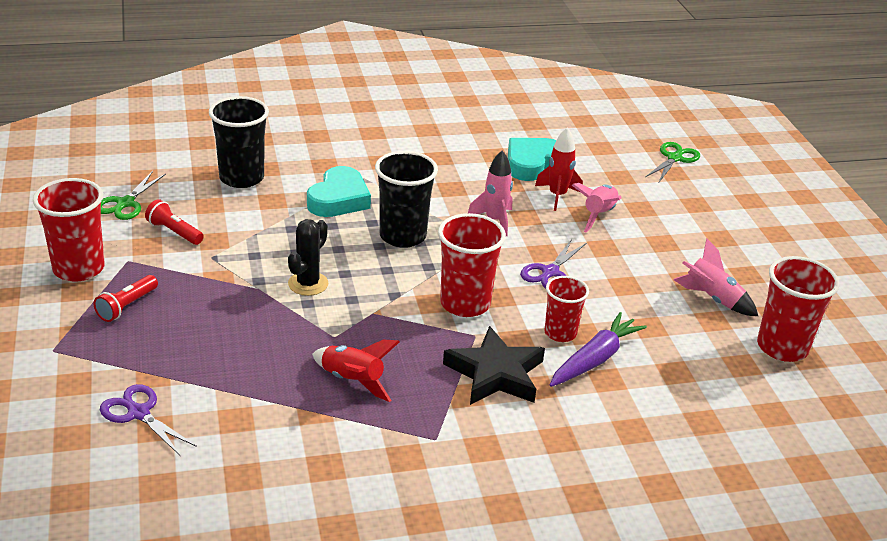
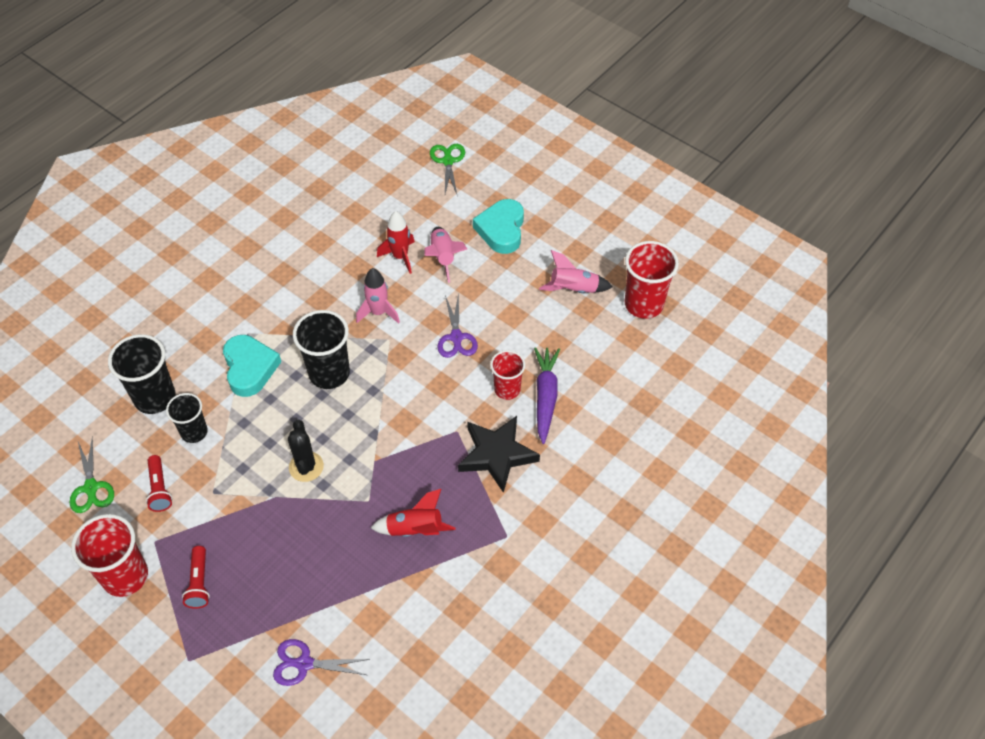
camera: 35 degrees left, 20 degrees up
(174, 232) = (160, 489): red flashlight -> red flashlight turned 105 degrees counterclockwise
(245, 213) = (194, 432): none -> black cup
(465, 304) = (426, 407): red cup -> none
(532, 163) = (355, 234): turquoise heart -> turquoise heart (501, 230)

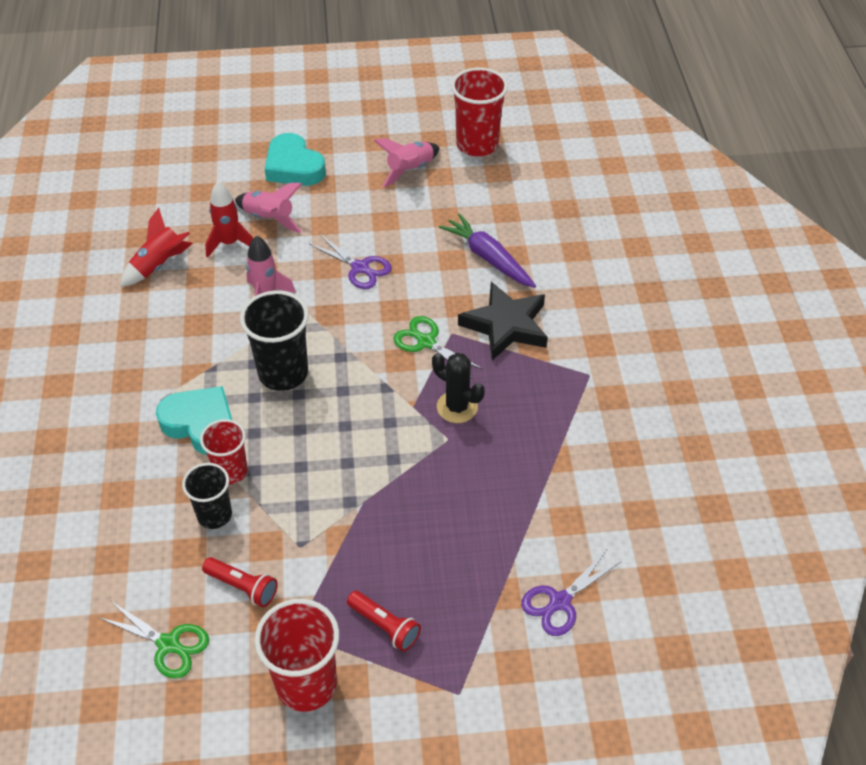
camera: 45 degrees left, 5 degrees down
(155, 397) = (134, 519): black cup -> none
(306, 467) = (359, 458): black cactus -> black cactus (457, 407)
(415, 529) = (514, 428): red rocket -> red rocket (159, 265)
(448, 161) = (177, 146): green scissors -> green scissors (426, 342)
(507, 389) = (451, 274): red cup -> red cup (230, 471)

